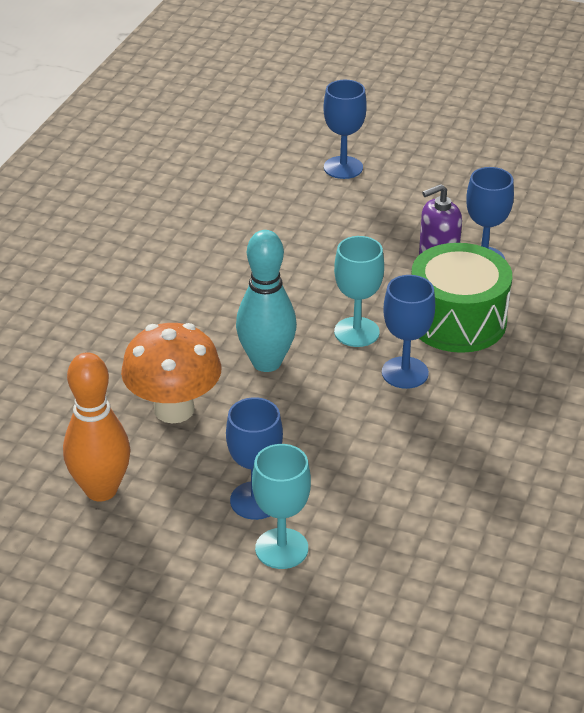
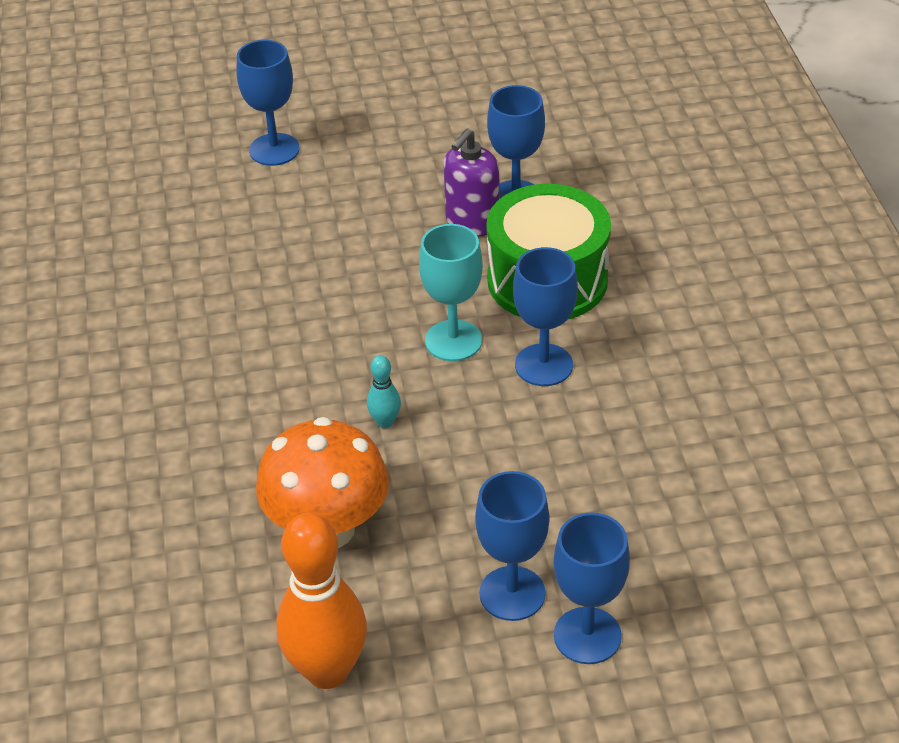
camera: 30 degrees left, 5 degrees up
(266, 362) = (385, 422): turquoise bowling pin -> turquoise bowling pin, size x0.44
(281, 548) = (587, 636): turquoise goblet -> blue goblet

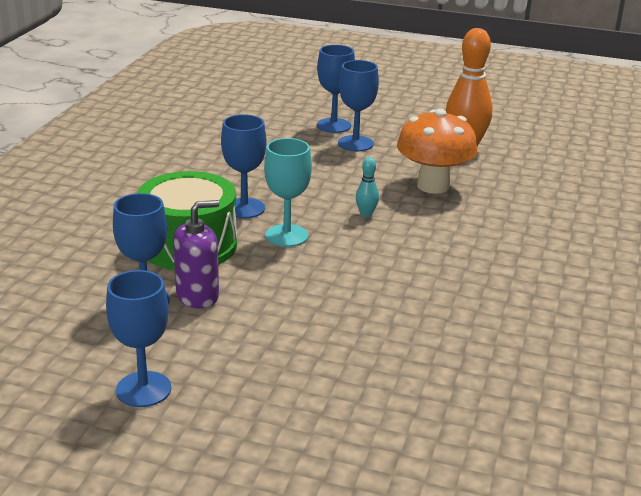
camera: 155 degrees left, 15 degrees down
(274, 150) = (309, 421): blue goblet -> blue goblet (143, 389)

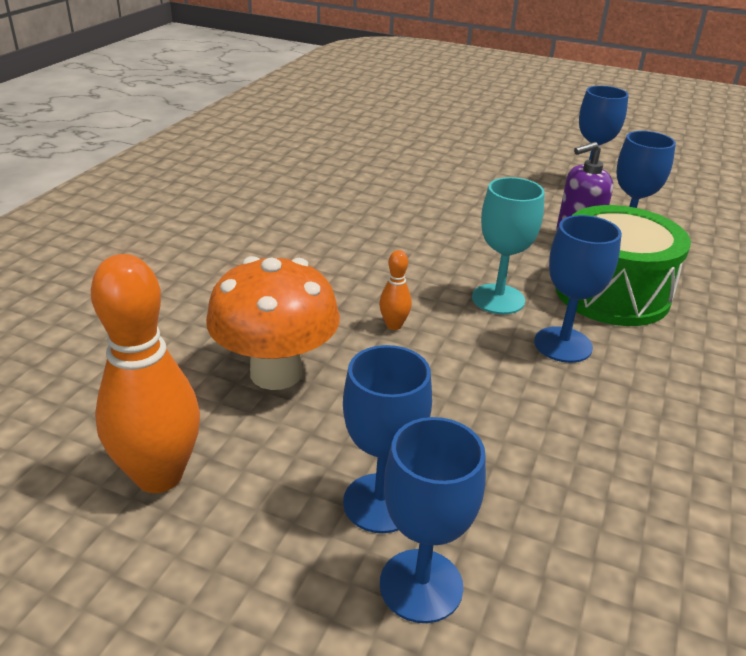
camera: 175 degrees left, 5 degrees up
(366, 214) = (394, 325): turquoise bowling pin -> orange bowling pin

